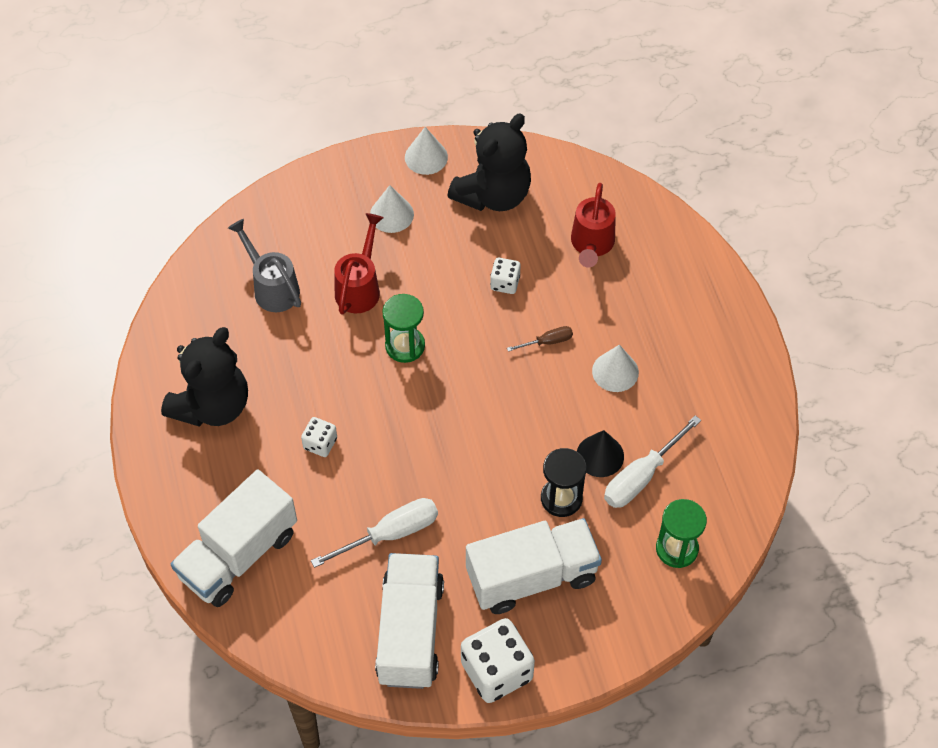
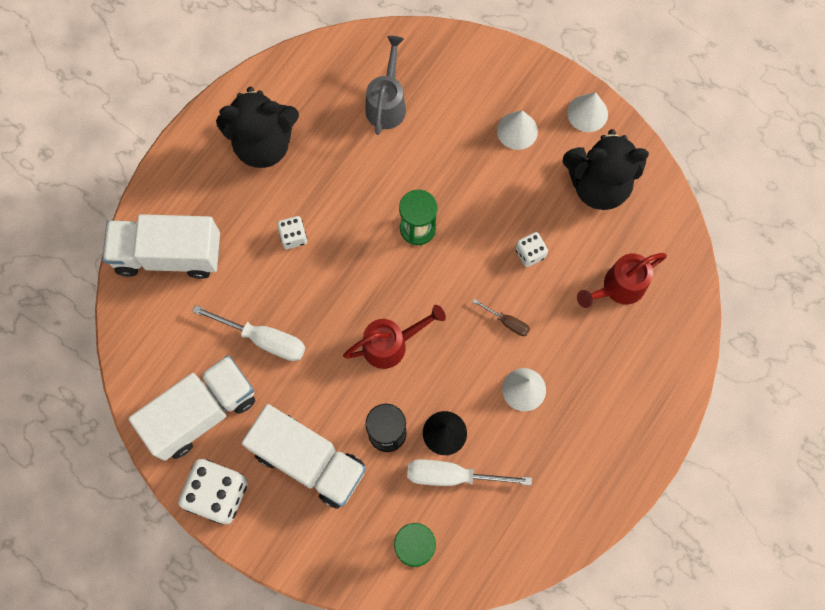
camera: 50 degrees right, 15 degrees up
(360, 287) = (438, 159): red watering can -> red watering can (391, 344)

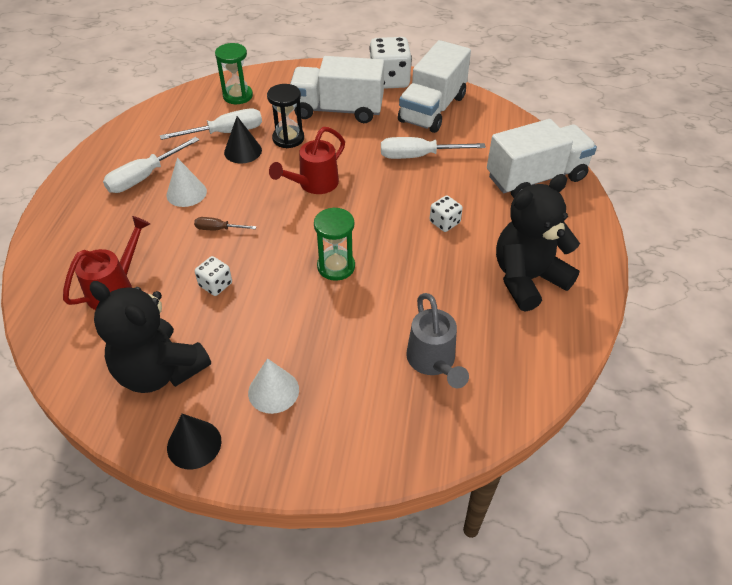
camera: 155 degrees right, 25 degrees down
(561, 435) = (144, 177): none -> white screwdriver
(587, 113) = (194, 444): white cone -> black cone
(598, 185) = (160, 371): black teddy bear -> black teddy bear turned 120 degrees counterclockwise

